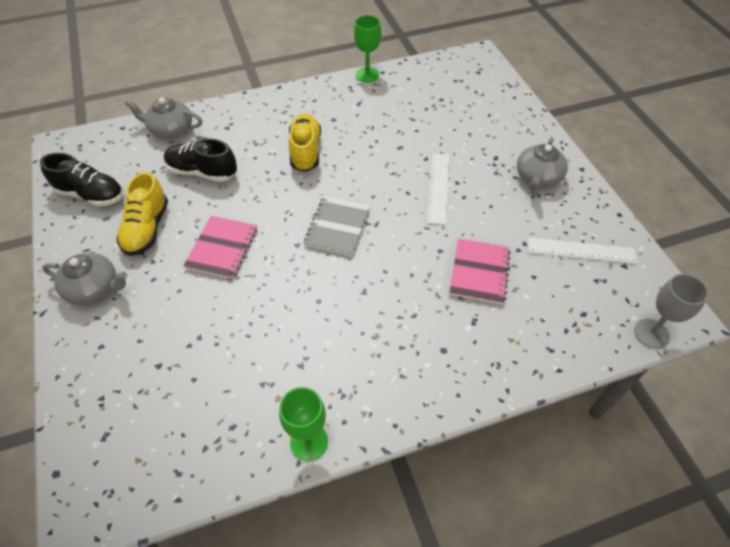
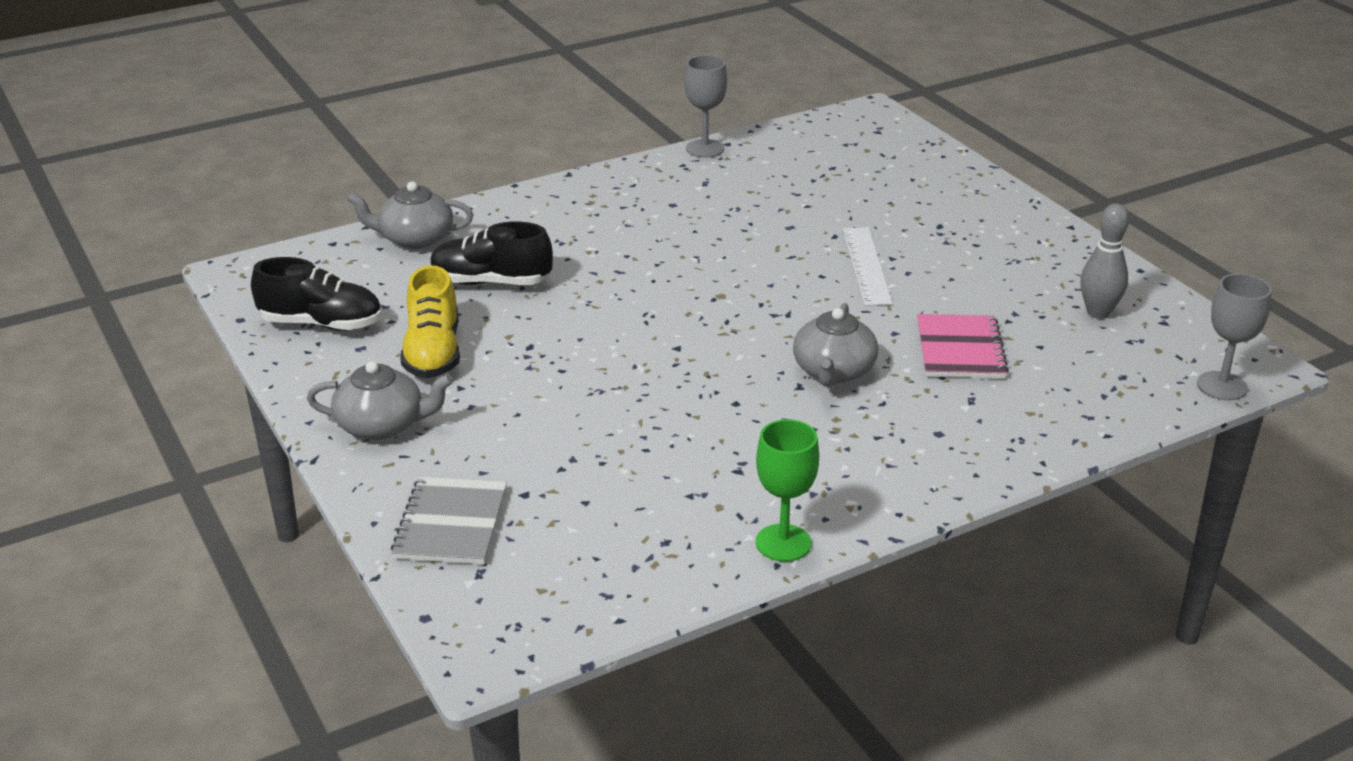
camera: 10 degrees left, 20 degrees down
(222, 248) = (563, 362): pink notebook -> none
(305, 151) = (644, 244): yellow shoe -> none
(337, 227) = (731, 322): grey notebook -> grey notebook (451, 523)
(367, 75) = (705, 148): green goblet -> grey goblet
(537, 177) = (1009, 242): grey teapot -> grey teapot (833, 371)
(581, 250) = (1098, 312): white ruler -> grey bowling pin

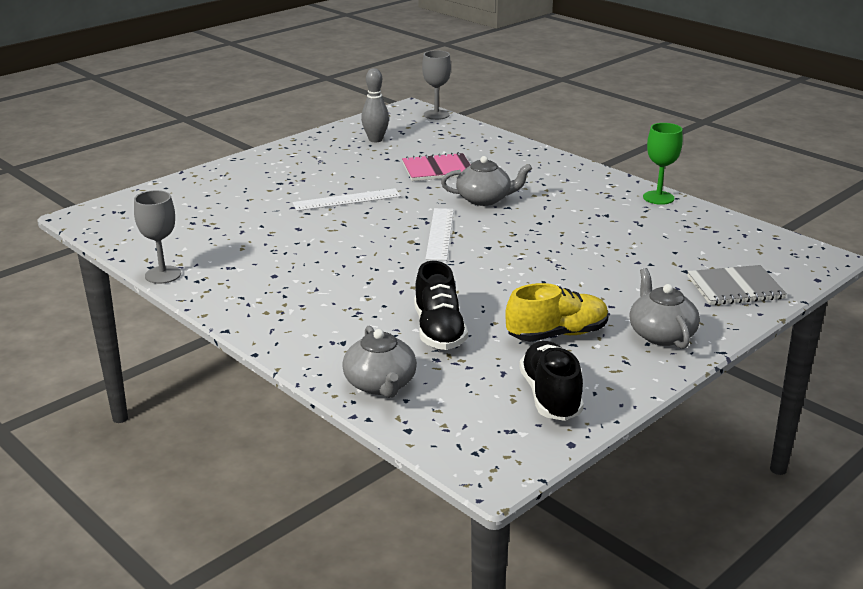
camera: 105 degrees left, 5 degrees down
(733, 318) = (440, 234): none -> white ruler

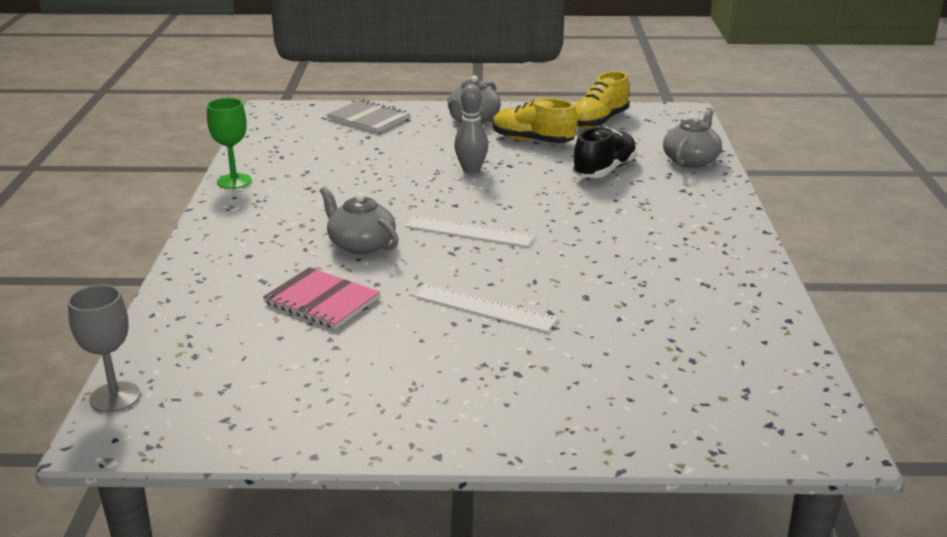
camera: 135 degrees left, 0 degrees up
(163, 275) = (782, 304): grey goblet -> none
(375, 139) = (283, 390): grey bowling pin -> grey bowling pin (471, 170)
(440, 234) = (469, 231): white ruler -> white ruler turned 60 degrees clockwise
(550, 396) = (598, 121): black shoe -> yellow shoe

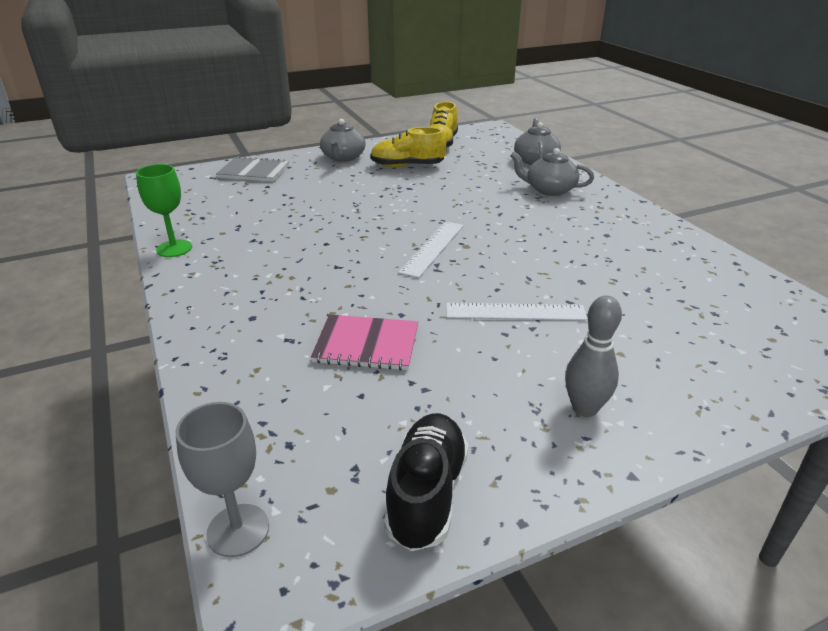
camera: 25 degrees left, 5 degrees up
(360, 244) = (351, 281): grey teapot -> grey teapot (549, 190)
(469, 231) = (433, 248): white ruler -> white ruler turned 60 degrees counterclockwise
(471, 170) = (383, 197): grey bowling pin -> grey bowling pin (584, 408)
(604, 170) = (484, 178): black shoe -> black shoe (426, 494)

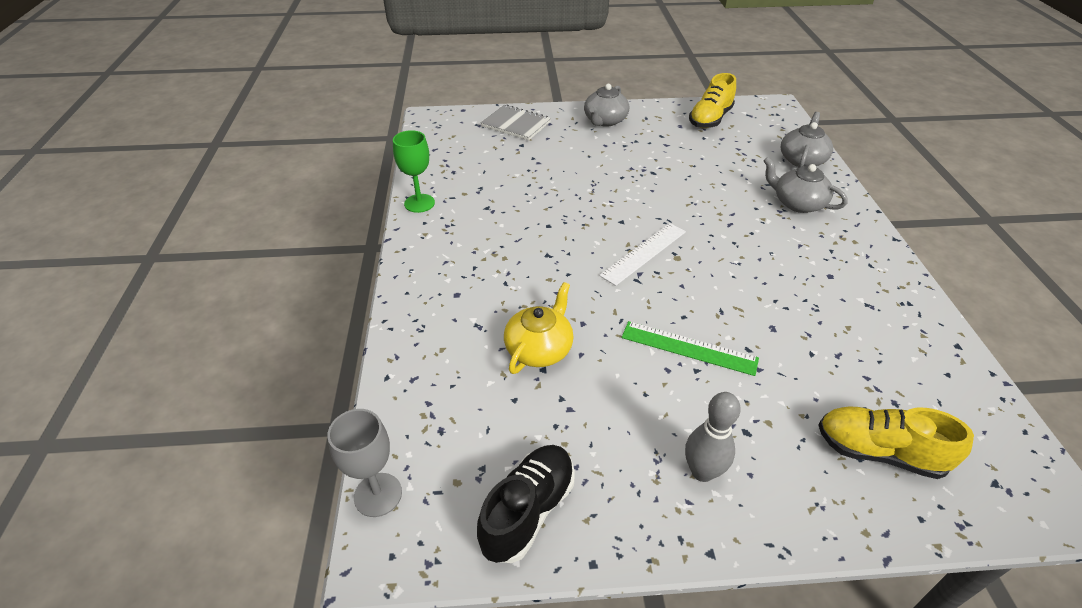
camera: 20 degrees right, 10 degrees up
(366, 345) = (539, 348): pink notebook -> yellow teapot
(407, 166) = (663, 143): yellow shoe -> yellow shoe (878, 452)
(515, 312) = (688, 348): white ruler -> green ruler

